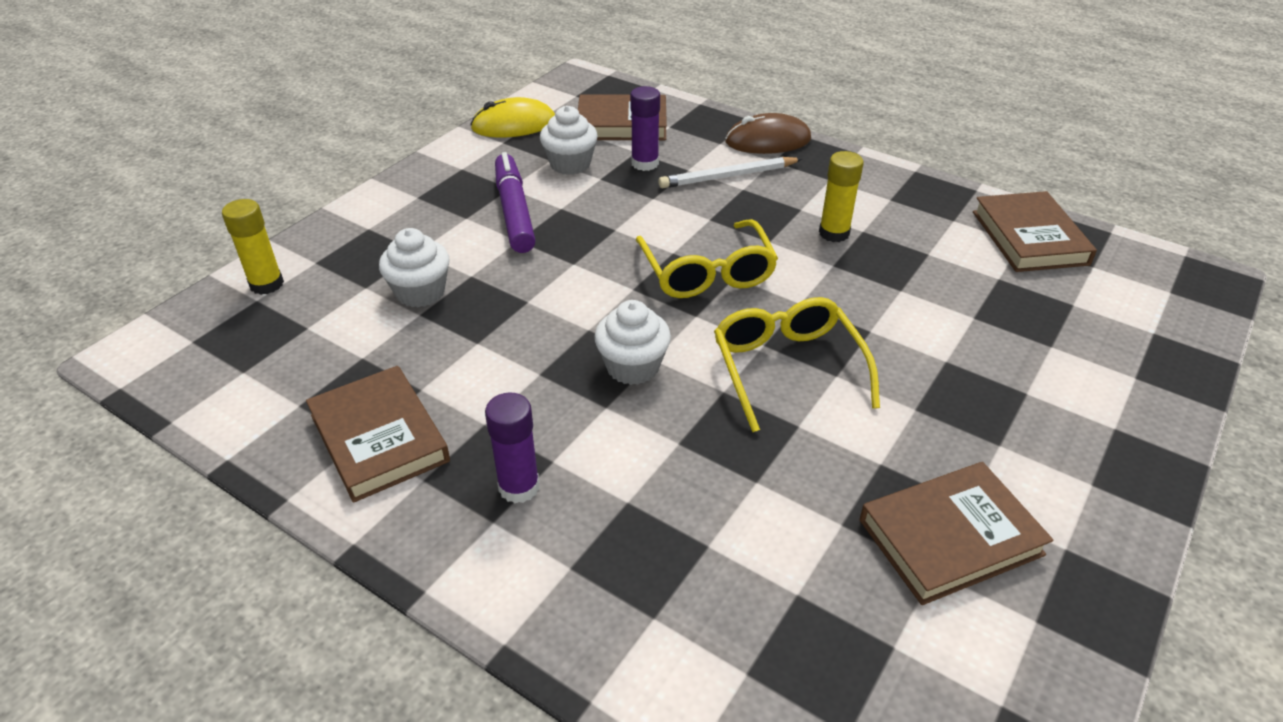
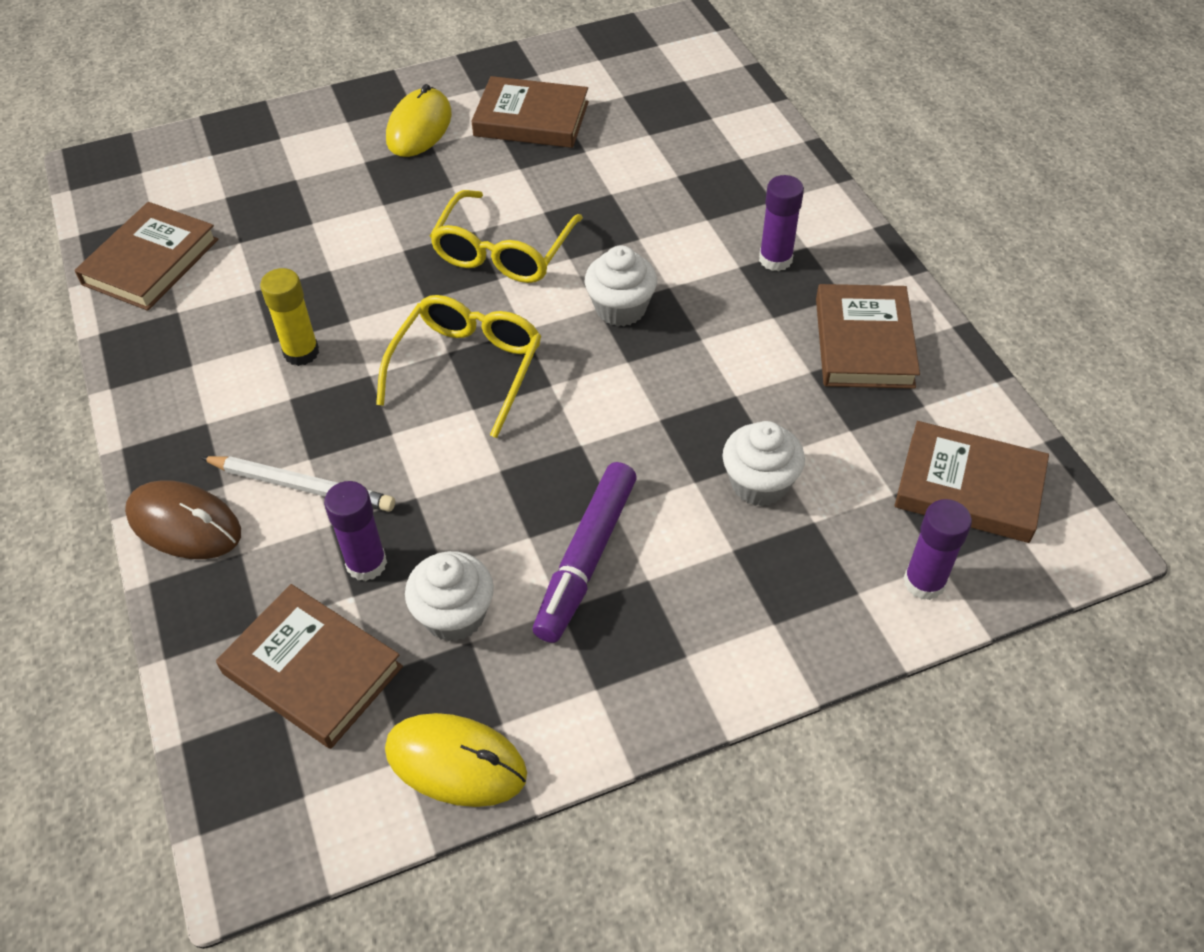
camera: 145 degrees left, 10 degrees up
(241, 356) = (969, 487): none -> brown book
(266, 284) = (924, 582): yellow glue stick -> purple glue stick
(1041, 458) = (419, 127): none -> yellow mouse

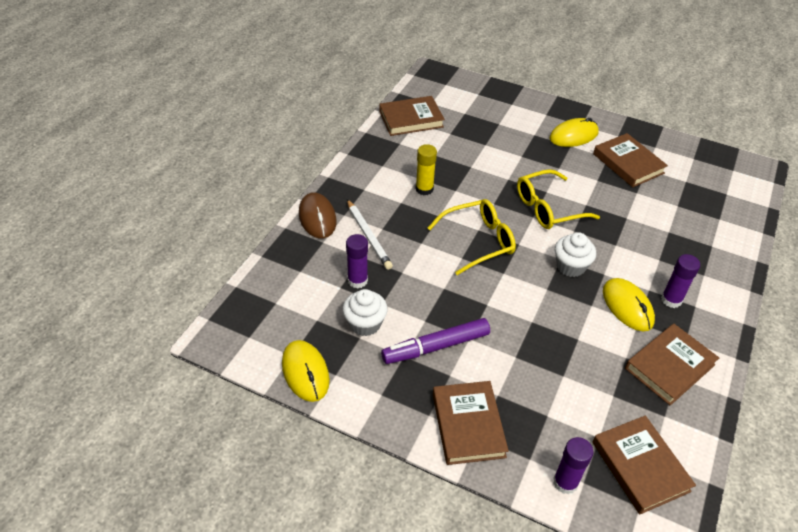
camera: 45 degrees right, 5 degrees down
(312, 670) = (299, 300): brown book -> brown book (468, 425)
(740, 307) = (627, 306): none -> yellow mouse
(759, 484) = (542, 381): white cupcake -> none

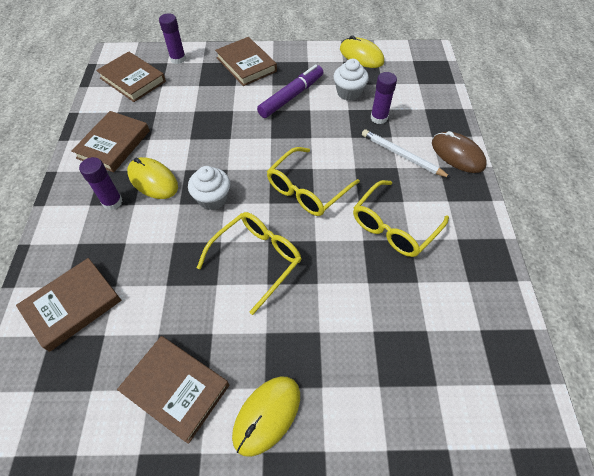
camera: 155 degrees right, 10 degrees up
(411, 119) = (490, 332): brown book -> brown book (72, 305)
(424, 189) = (394, 227): yellow glue stick -> yellow glasses

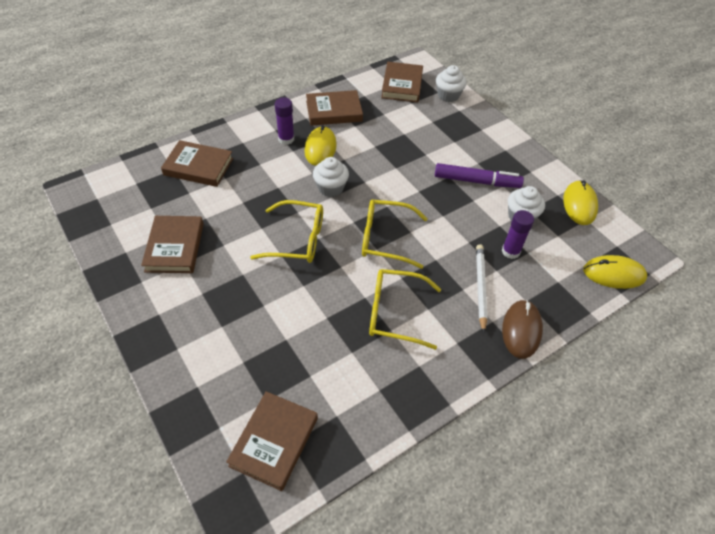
camera: 55 degrees right, 5 degrees down
(178, 59) = (448, 95): purple glue stick -> white cupcake
(246, 64) = (484, 136): brown book -> brown book (274, 442)
(267, 415) = (184, 304): yellow mouse -> yellow mouse (614, 274)

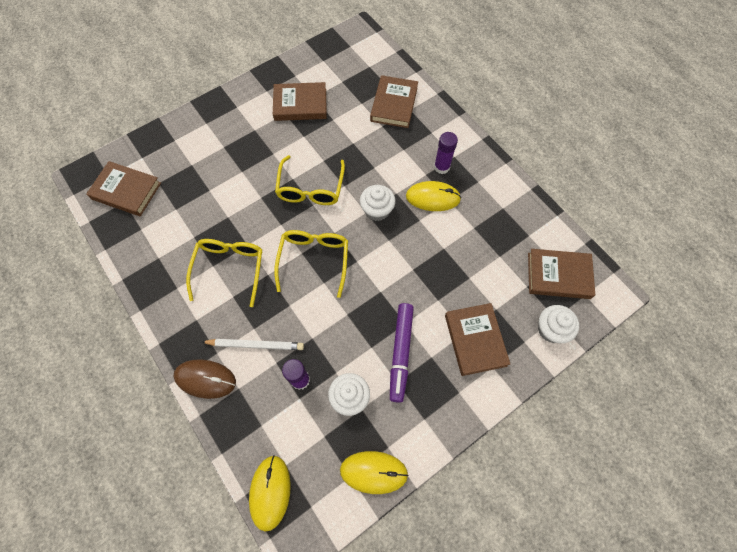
camera: 90 degrees right, 15 degrees up
(334, 111) = (494, 206): brown book -> brown book (475, 340)

